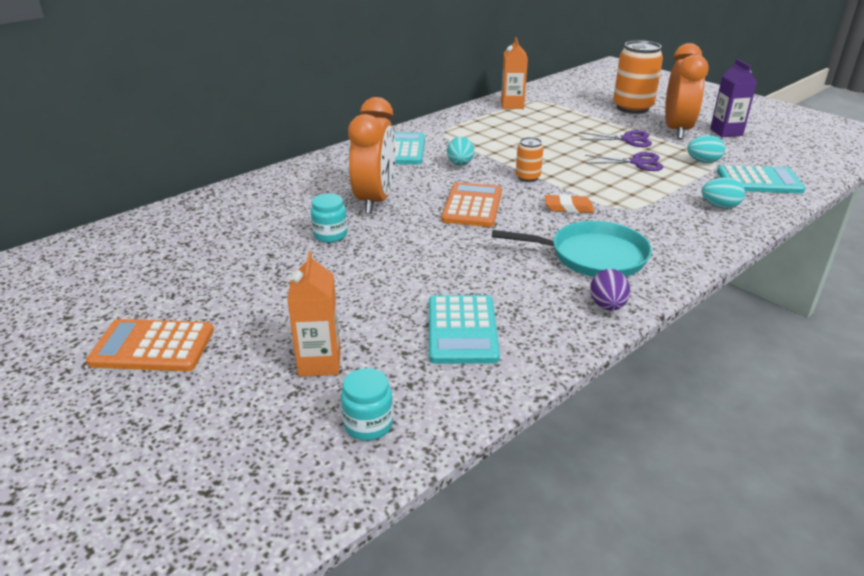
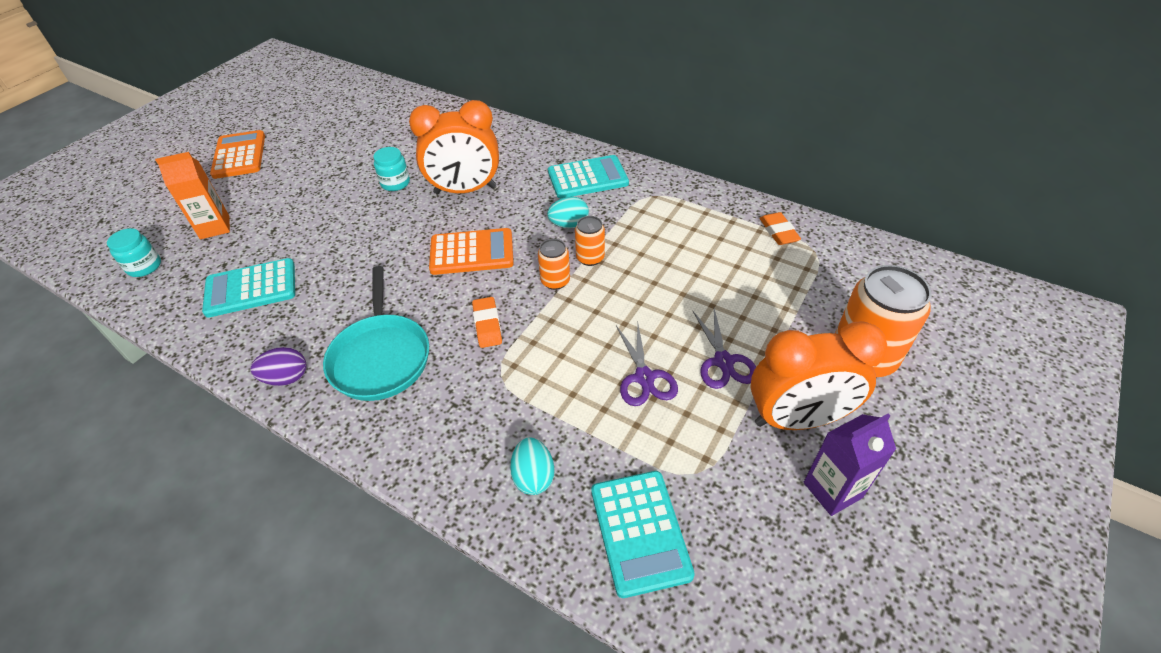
camera: 75 degrees right, 15 degrees up
(506, 162) = (590, 258): none -> orange can
(512, 105) = (778, 232): orange carton -> orange eraser
(703, 161) = (684, 456): turquoise egg -> none

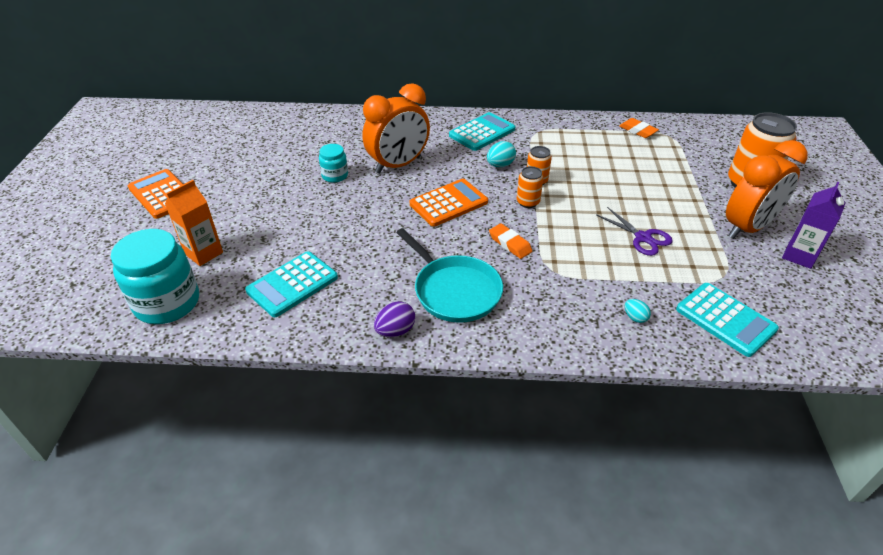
camera: 30 degrees left, 5 degrees down
(144, 266) = (167, 303): turquoise jar -> turquoise jar, size x1.95
(533, 476) = (635, 317): turquoise egg -> turquoise egg, size x0.64
(723, 361) = (679, 212): purple scissors -> none

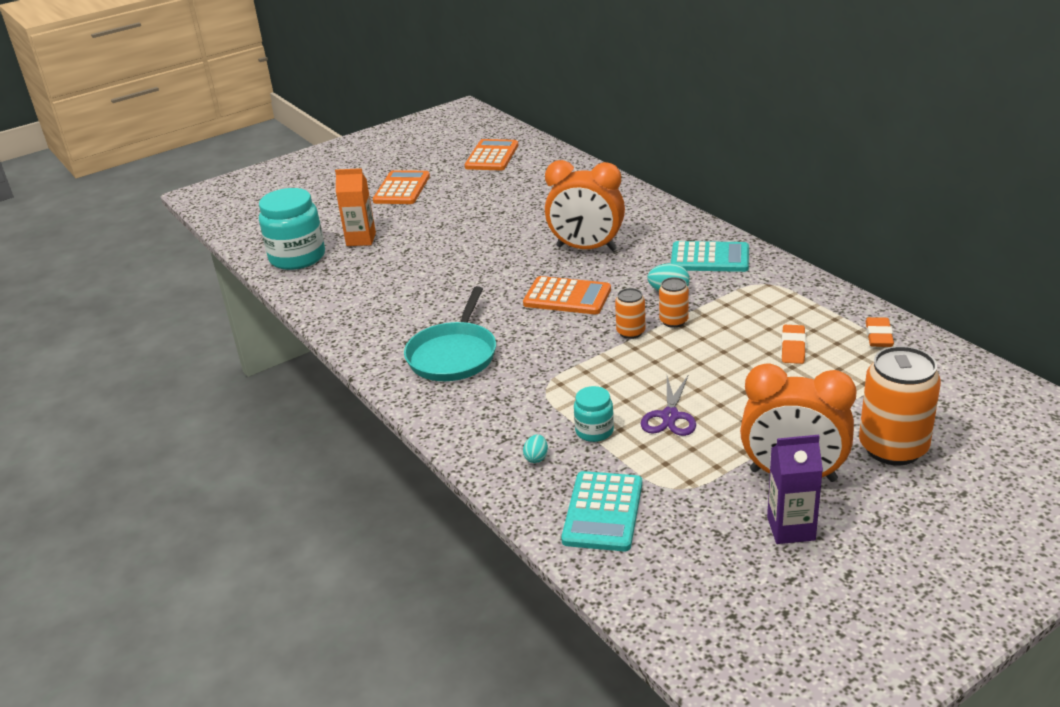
camera: 55 degrees right, 10 degrees down
(198, 134) = (492, 156): none -> orange calculator
(292, 284) = (372, 288): turquoise calculator -> none
(335, 175) = (526, 232): turquoise jar -> turquoise jar (594, 431)
(395, 331) = (375, 353): purple egg -> none
(510, 244) = (552, 351): orange eraser -> orange eraser (793, 348)

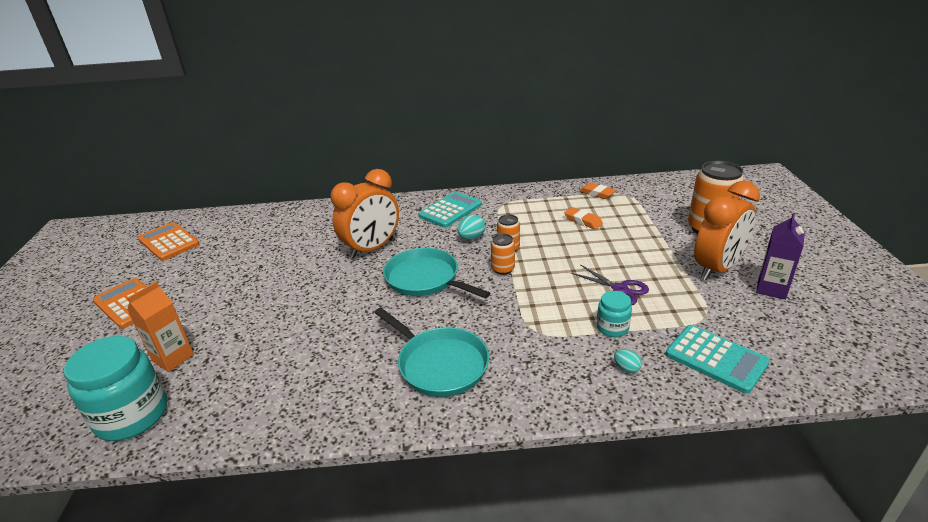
camera: 60 degrees left, 0 degrees up
(567, 297) = (425, 279): orange calculator -> turquoise pan

